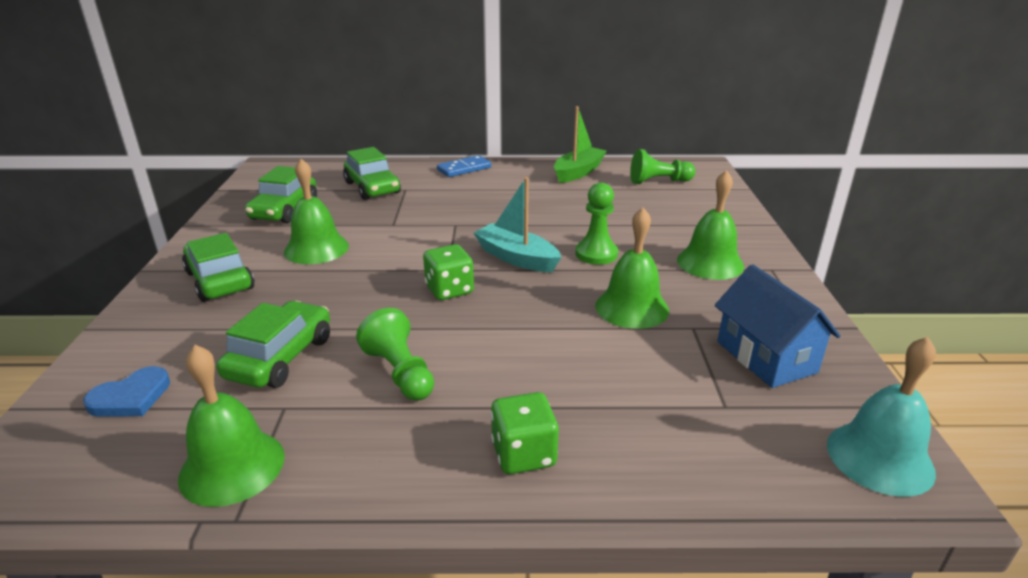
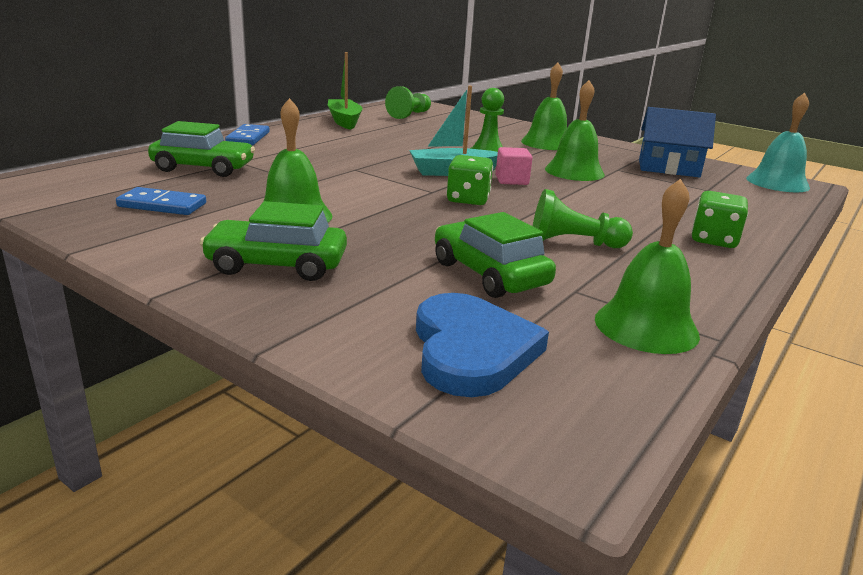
camera: 55 degrees left, 5 degrees down
(131, 397) = (471, 350): blue heart -> blue heart, size x1.64
(284, 210) = (162, 205): green car -> blue domino
(540, 289) = (511, 180): none -> pink cube

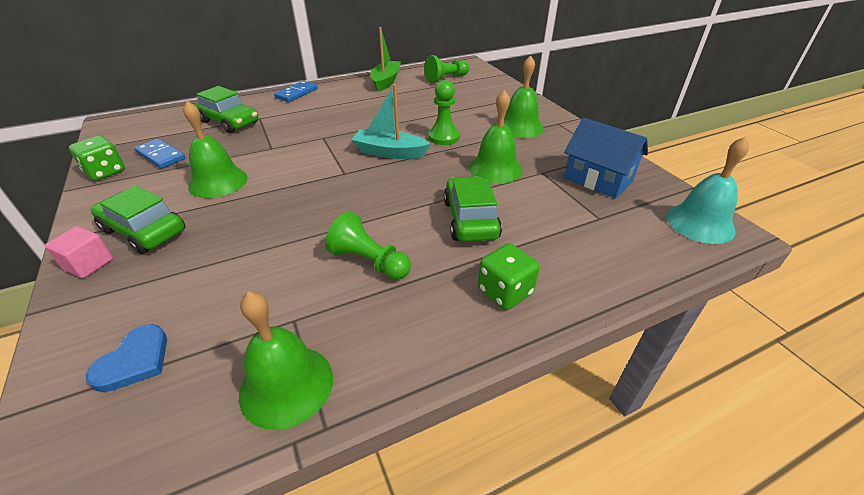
camera: 30 degrees right, 15 degrees up
(468, 199) = (358, 188): green dice -> green dice (105, 172)
(471, 350) = (134, 361): blue heart -> blue heart, size x0.61
(489, 274) = (257, 280): green car -> green car (470, 219)
(511, 180) = (424, 171): pink cube -> pink cube (89, 264)

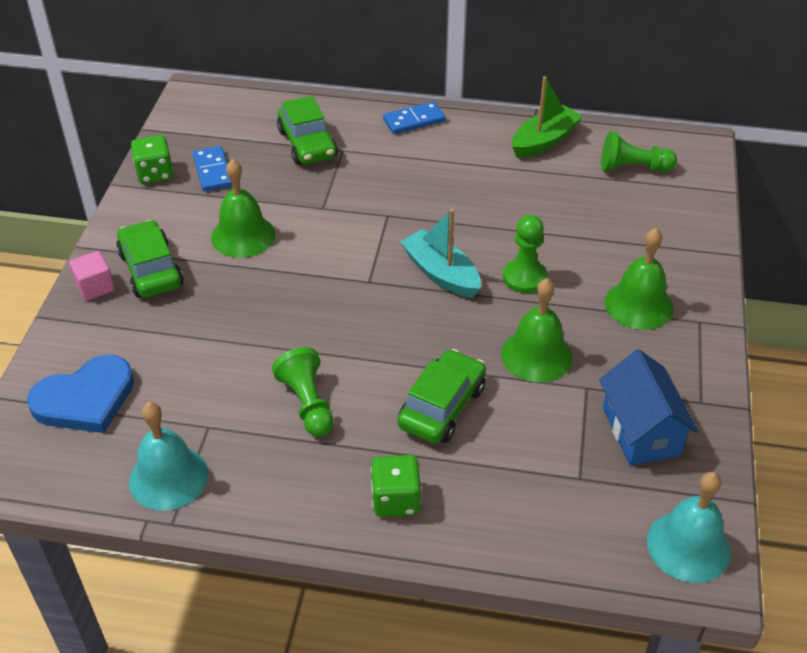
camera: 35 degrees right, 5 degrees up
(134, 361) = (85, 399): blue heart -> blue heart, size x1.64
(286, 385) = (168, 477): green bell -> turquoise bell

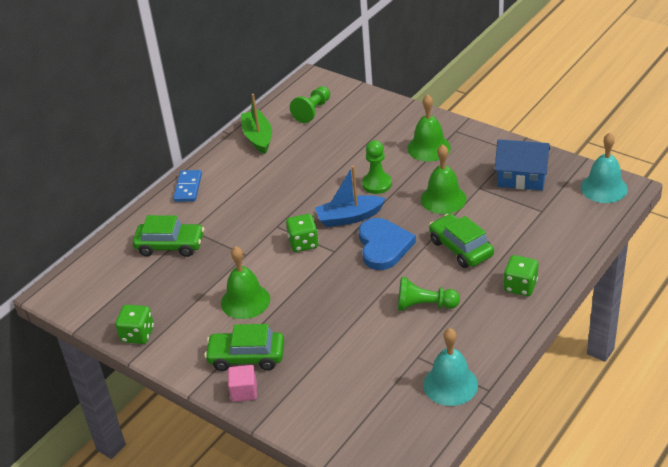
camera: 60 degrees left, 5 degrees down
(85, 399) = (356, 415): blue heart -> blue heart (383, 246)
(212, 171) = (160, 302): blue domino -> none
(369, 249) = (303, 243): none -> green dice
(441, 273) = (349, 217): turquoise boat -> blue boat

